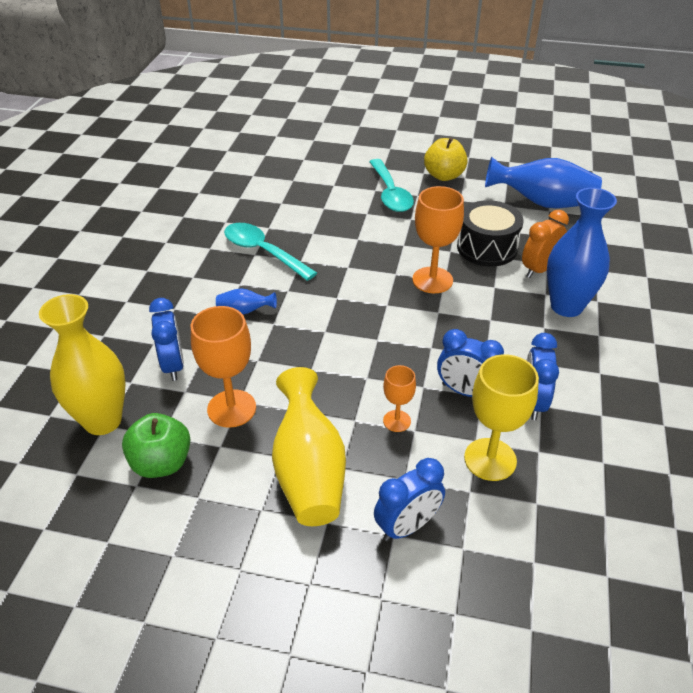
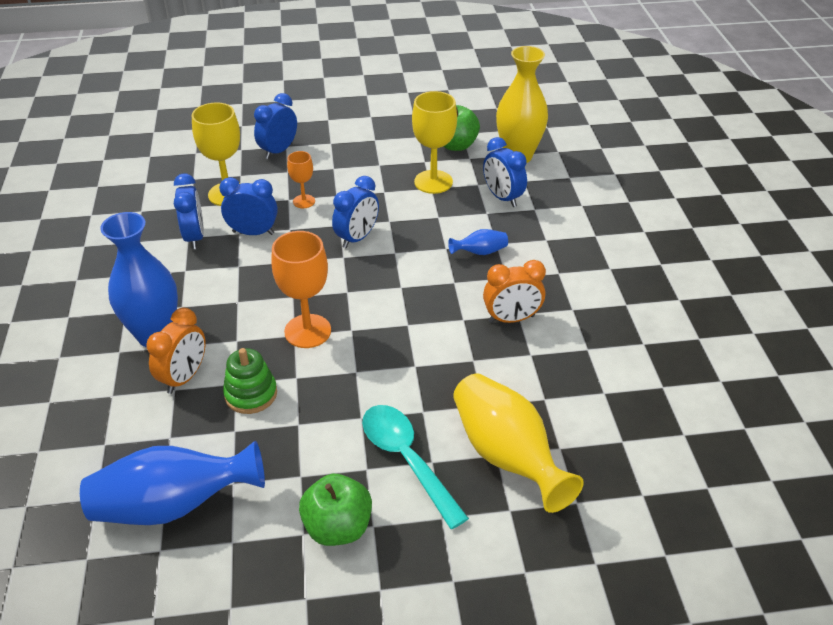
camera: 160 degrees right, 0 degrees up
(231, 408) = (433, 182): orange goblet -> yellow goblet
(263, 252) = (511, 319): turquoise spoon -> orange clock
(309, 471) = (355, 162): yellow vase -> yellow vase (507, 455)
(354, 356) = (357, 238): none -> blue clock
(444, 176) = (338, 527): yellow apple -> green apple
(487, 248) = (251, 394): black drum -> green stacking toy

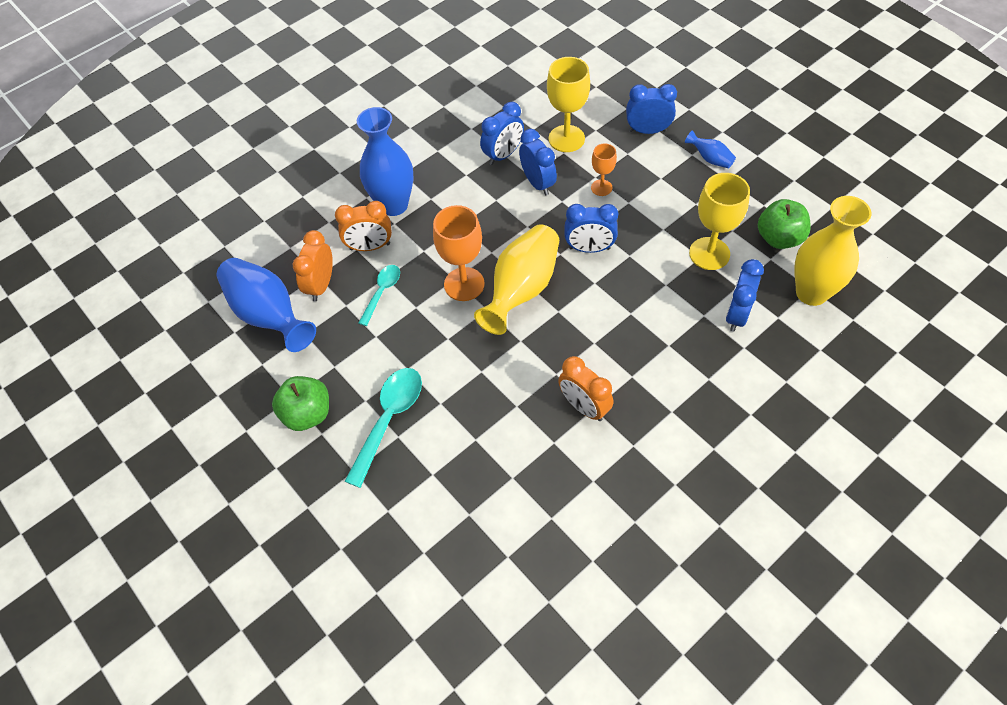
camera: 60 degrees right, 15 degrees up
(186, 439) = (321, 285): none -> orange clock
(251, 394) = (382, 292): green stacking toy -> turquoise spoon
(480, 252) = (647, 340): blue vase -> blue vase (710, 159)
(507, 455) = (436, 481): yellow vase -> yellow vase (522, 290)

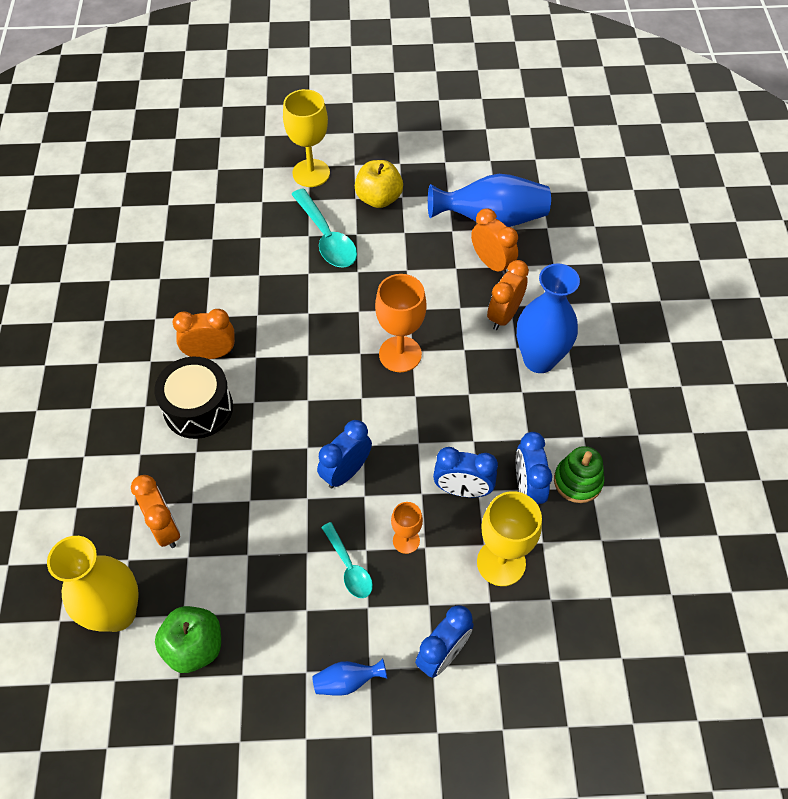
camera: 125 degrees right, 0 degrees up
(307, 414) = (379, 198): green apple -> yellow apple
(382, 292) = (446, 297): turquoise spoon -> turquoise spoon (349, 567)
(474, 136) = (577, 481): none -> green stacking toy
(522, 290) = (354, 390): yellow vase -> none
(636, 373) = (198, 408): none -> black drum
(709, 253) = (242, 566): yellow goblet -> yellow goblet (311, 173)
(736, 315) = (165, 528): blue clock -> orange clock

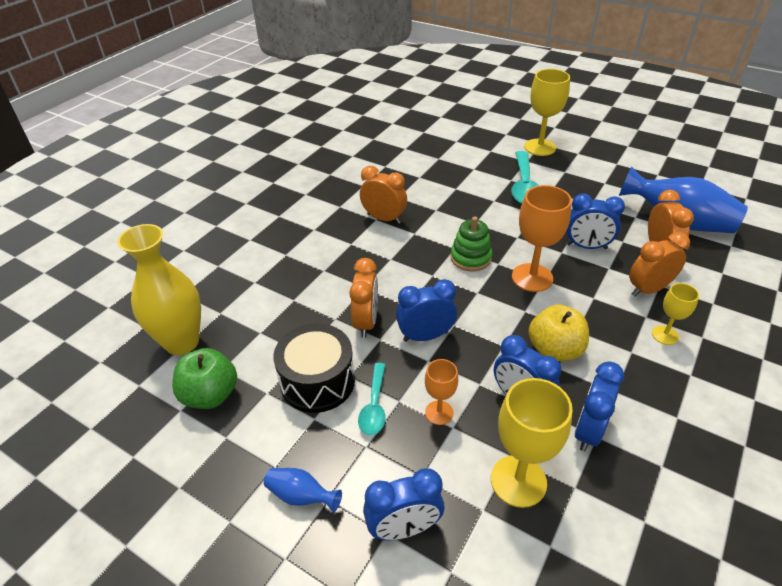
camera: 35 degrees right, 15 degrees down
(165, 528) = (261, 306): orange clock -> orange clock (366, 322)
(198, 408) = (348, 245): black drum -> black drum (317, 381)
(379, 198) = (584, 178): yellow apple -> yellow apple (554, 350)
(428, 291) = (586, 246): none -> blue clock
(539, 359) = (665, 335): blue vase -> yellow goblet
(577, 481) = (648, 453): green stacking toy -> green stacking toy (470, 258)

